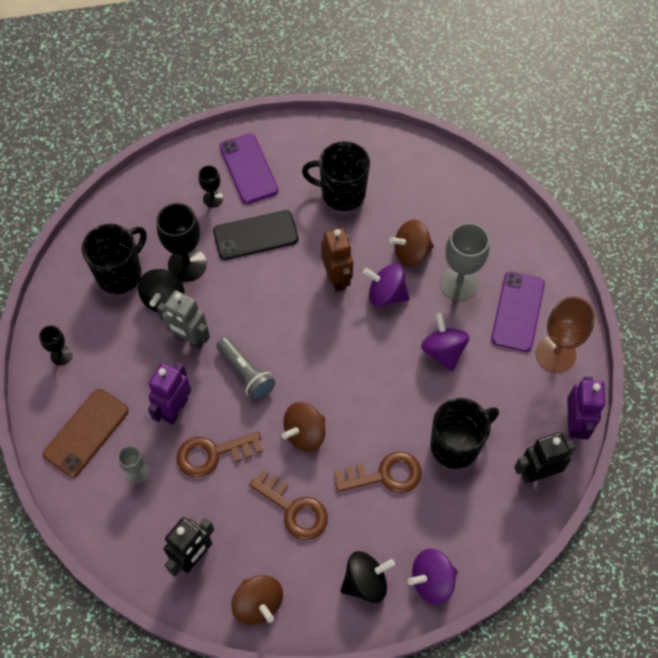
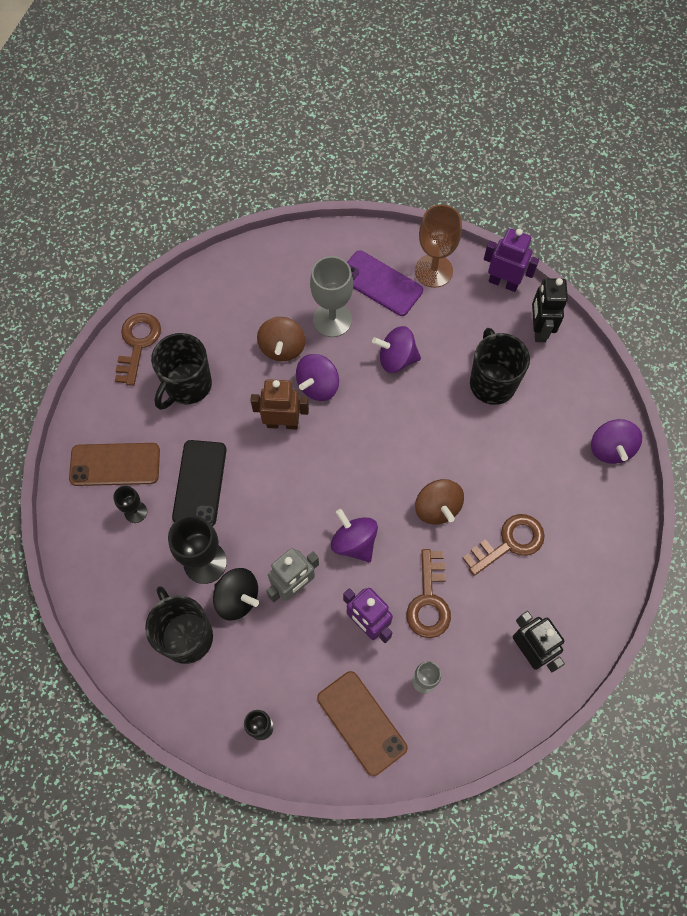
camera: 70 degrees left, 5 degrees up
(246, 374) = (354, 542): grey flashlight -> purple spinning top
(248, 169) = (115, 464): purple phone -> brown phone
(258, 603) = (590, 604): brown spinning top -> none
(365, 582) = (596, 503): black spinning top -> none
(384, 475) = (501, 452): brown key -> brown key (137, 344)

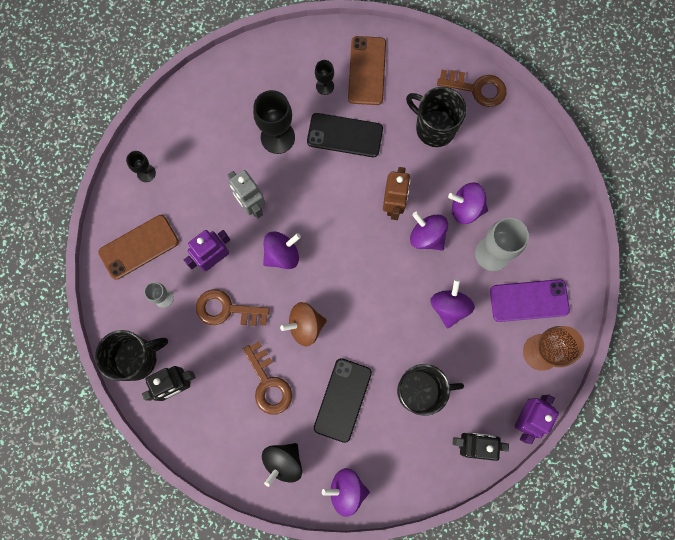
camera: 95 degrees right, 10 degrees up
(186, 635) = (221, 122): black mug -> black mug (137, 358)
(237, 598) = (246, 160): black spinning top -> black spinning top (283, 462)
(282, 348) = (466, 208): brown spinning top -> purple spinning top
(380, 283) = (529, 300): purple phone -> purple phone turned 45 degrees clockwise
(514, 460) = (342, 400): none -> black phone

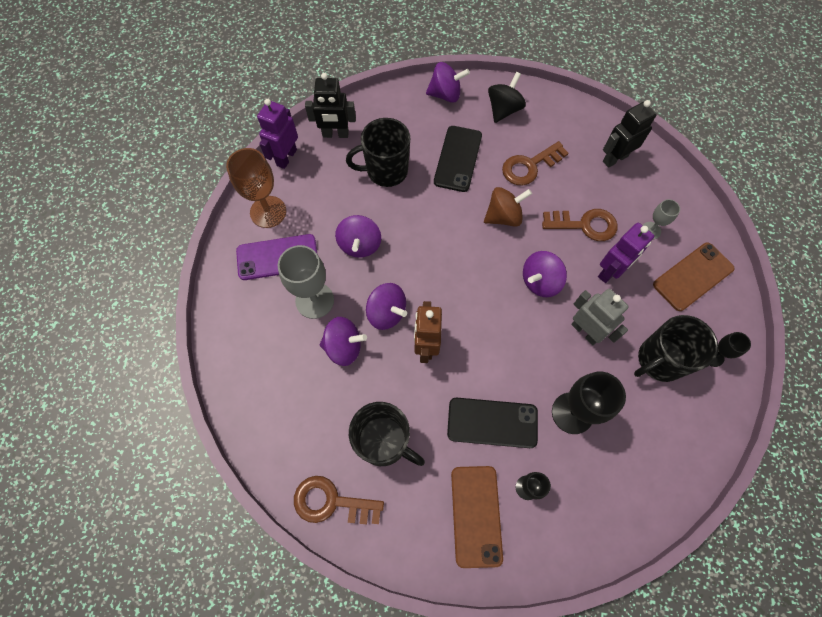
camera: 175 degrees right, 10 degrees down
(137, 358) = (658, 177): black mug -> black mug (659, 360)
(268, 383) = (529, 166): brown key -> brown key turned 90 degrees counterclockwise

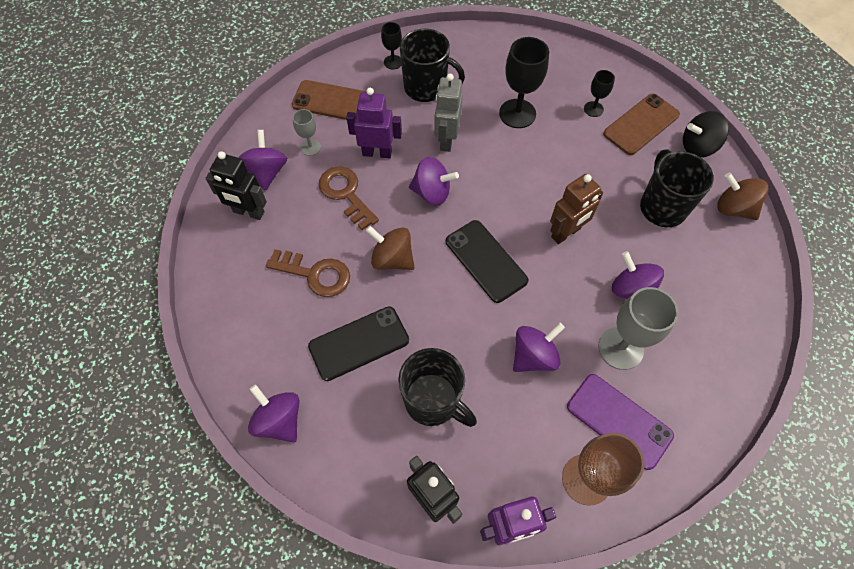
camera: 130 degrees left, 5 degrees down
(331, 502) = (733, 208): brown key -> brown spinning top
(386, 313) = (571, 282): purple spinning top -> purple spinning top (267, 172)
(492, 422) = (575, 153): black phone -> black phone (486, 261)
(503, 110) = (257, 345): black spinning top -> black spinning top (697, 147)

